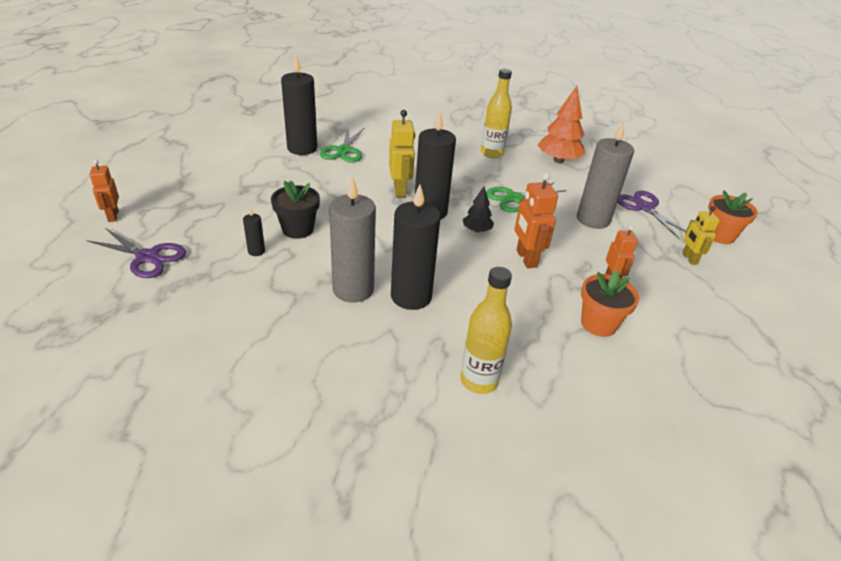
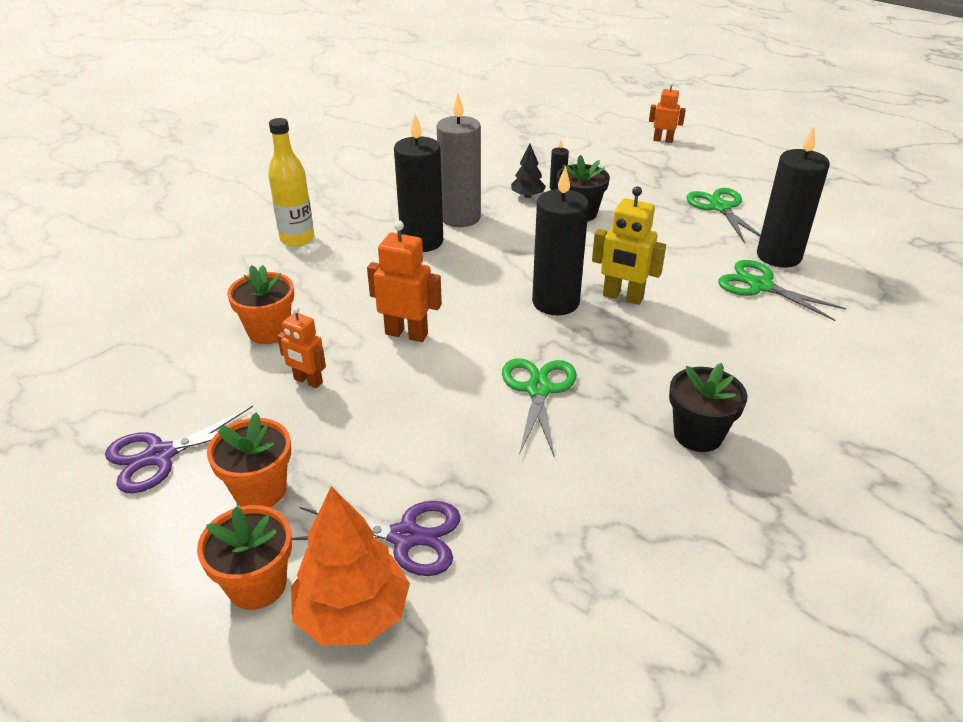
camera: 125 degrees right, 0 degrees up
(147, 257) = (585, 146): purple scissors -> purple scissors (160, 455)
(245, 173) = (720, 208): none -> green scissors
(477, 230) = (490, 322): black tree -> black tree (527, 196)
(492, 153) = (698, 434): yellow bottle -> black flower pot
(558, 160) = (632, 517): orange tree -> orange tree (352, 614)
(593, 219) = (428, 443): grey candle -> none
(689, 258) = (260, 490): yellow robot -> orange flower pot

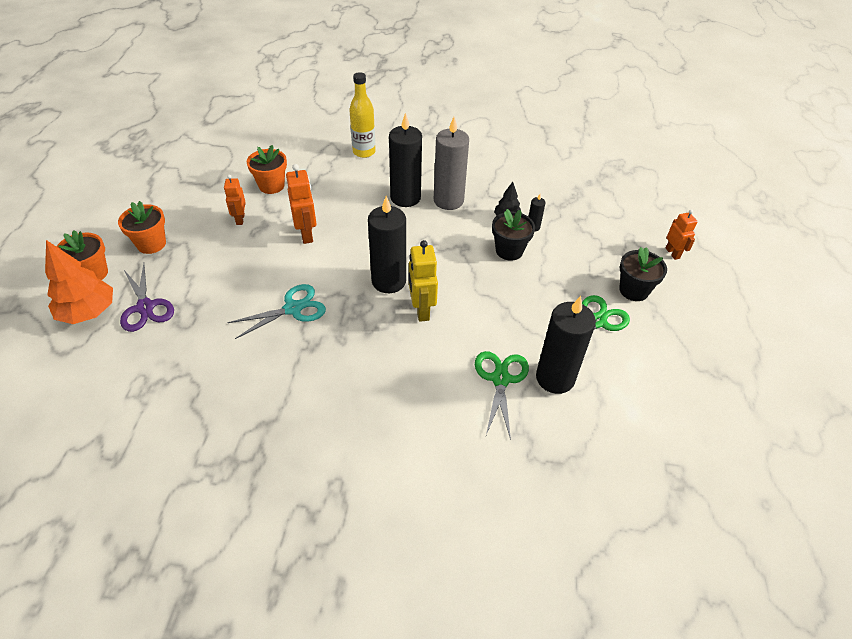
camera: 55 degrees right, 10 degrees up
(160, 455) = (157, 202): purple scissors -> none
(538, 390) = (293, 309): green scissors -> turquoise scissors
(698, 434) = (298, 397): black flower pot -> black flower pot (633, 290)

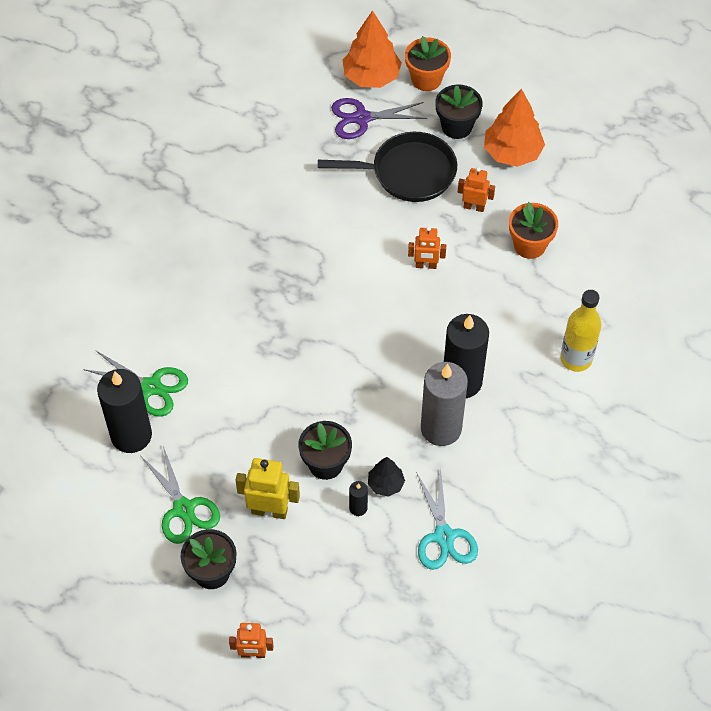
camera: 110 degrees right, 10 degrees up
(151, 244) = (456, 126): orange flower pot -> black flower pot
(178, 208) = (512, 153): none -> orange tree
(209, 263) = (407, 172): none -> black pan
(293, 309) = (314, 234): turquoise scissors -> turquoise scissors (444, 536)
(307, 234) = (426, 265): orange robot -> orange robot, size x0.66
(388, 281) = (321, 326): black candle -> none
(421, 310) = (267, 345): yellow robot -> yellow robot (269, 510)

